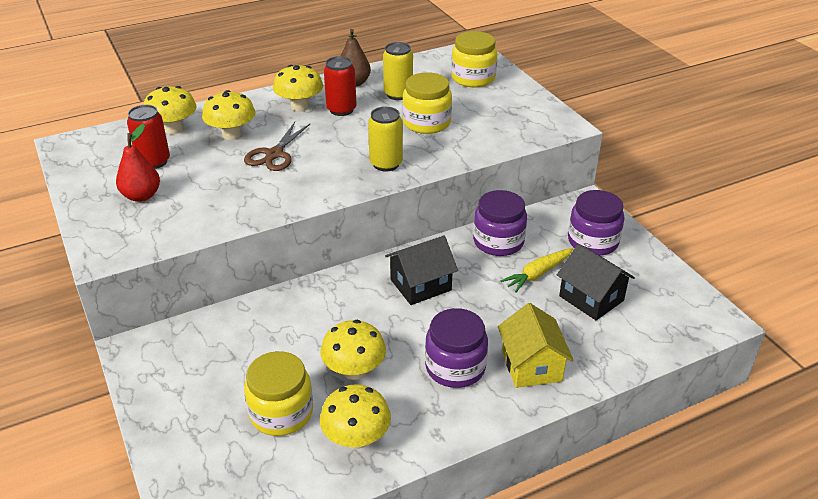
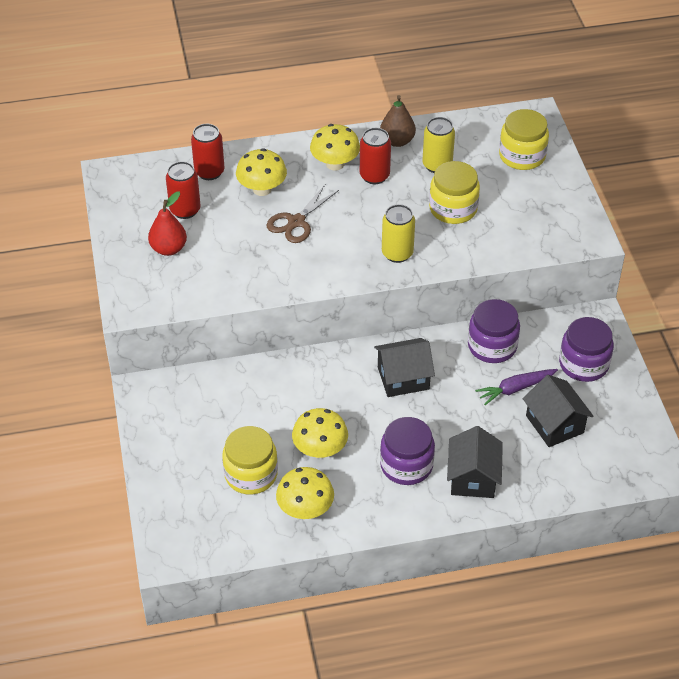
camera: 15 degrees right, 10 degrees up
(174, 129) = (209, 172): yellow mushroom -> red can
(531, 365) = (473, 478): yellow house -> black house
(537, 274) = (515, 389): yellow carrot -> purple carrot

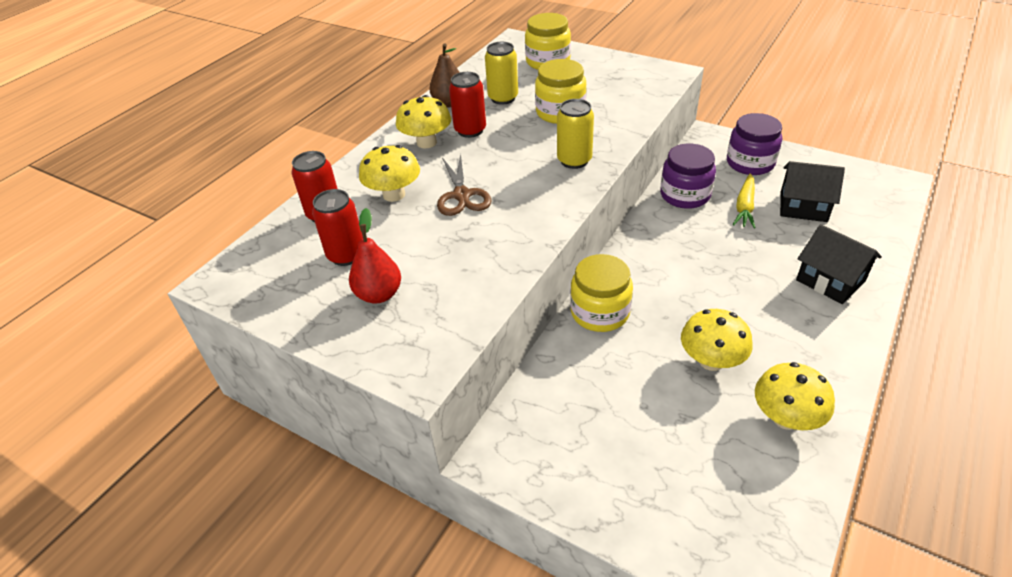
camera: 45 degrees left, 5 degrees down
(251, 474) = (700, 434): yellow jar -> yellow jar (600, 312)
(403, 378) = (671, 259): black house -> none
(406, 465) = (781, 313): purple jar -> none
(515, 389) = (744, 207): purple carrot -> yellow carrot

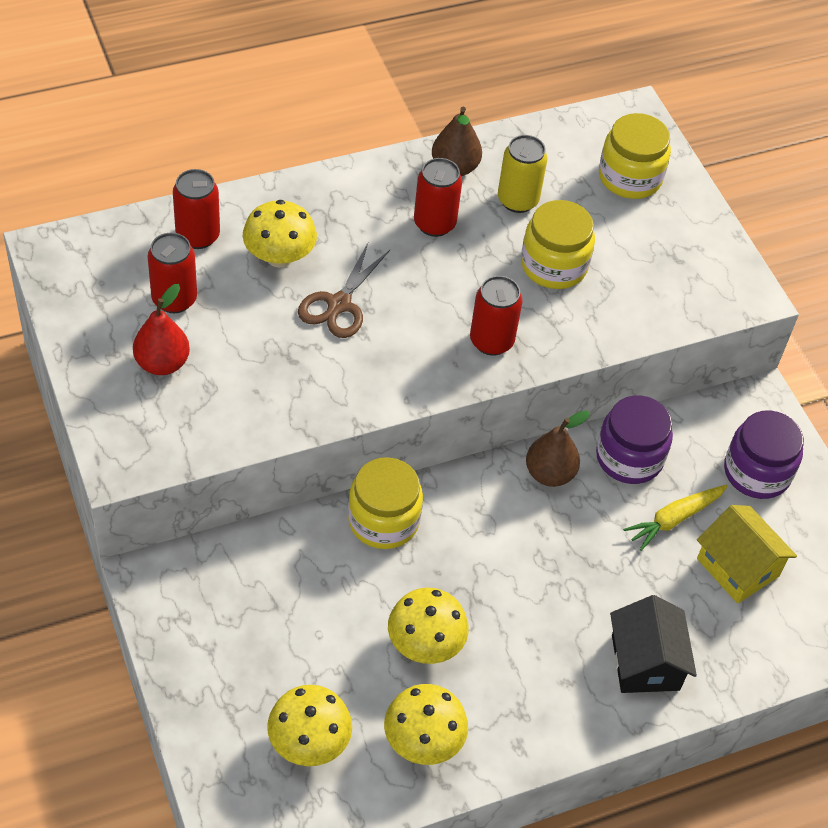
camera: 30 degrees right, 10 degrees up
(426, 142) = (375, 209): yellow mushroom -> yellow mushroom (309, 742)
(574, 160) = (491, 341): yellow can -> red can
(657, 228) = (550, 473): none -> brown pear
(803, 207) = (737, 567): black house -> yellow house

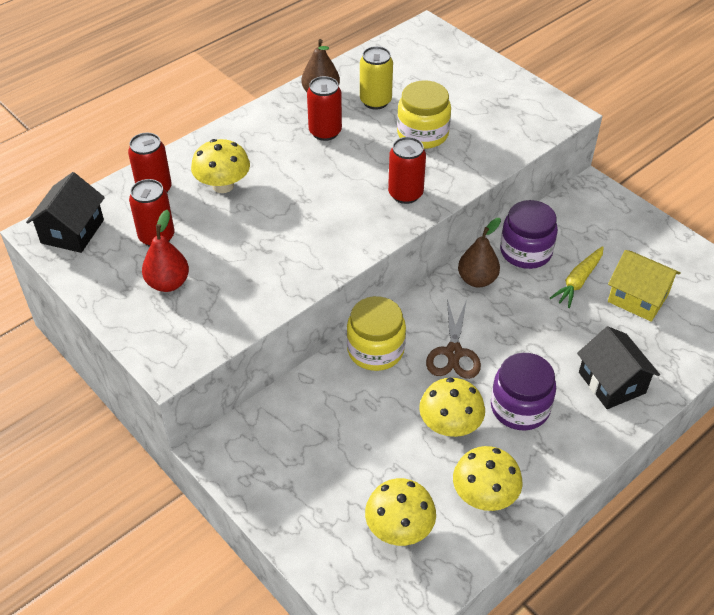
camera: 15 degrees left, 5 degrees down
(83, 260) = (72, 231): none -> black house
(339, 304) = (283, 203): brown scissors -> brown scissors (453, 353)
(630, 177) = (444, 66): yellow jar -> none
(757, 472) = (615, 233): purple jar -> purple jar (520, 407)

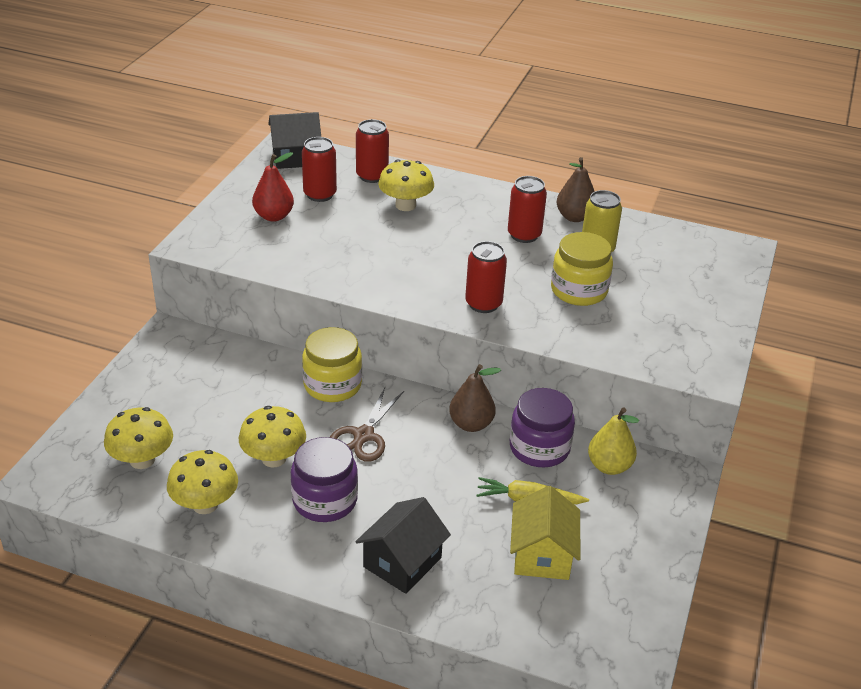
camera: 60 degrees right, 10 degrees down
(453, 353) = (363, 435): brown scissors -> brown scissors turned 45 degrees counterclockwise
(565, 222) = (609, 466): none -> yellow pear

